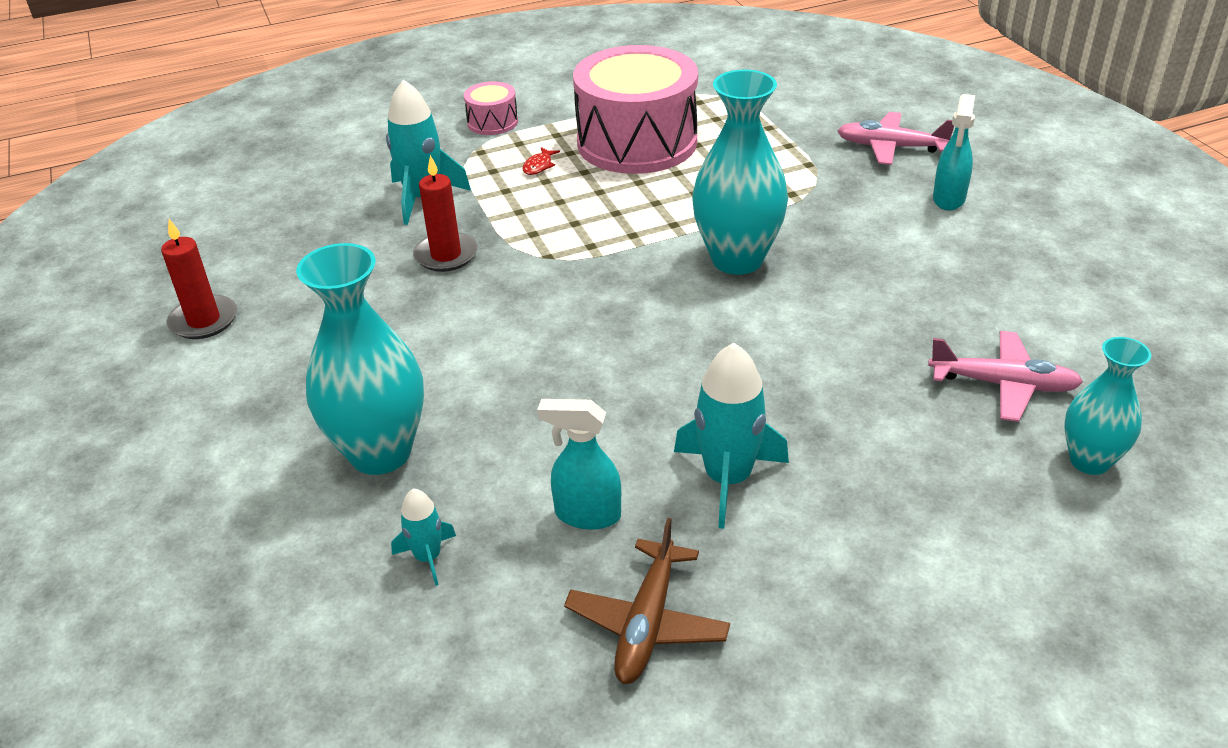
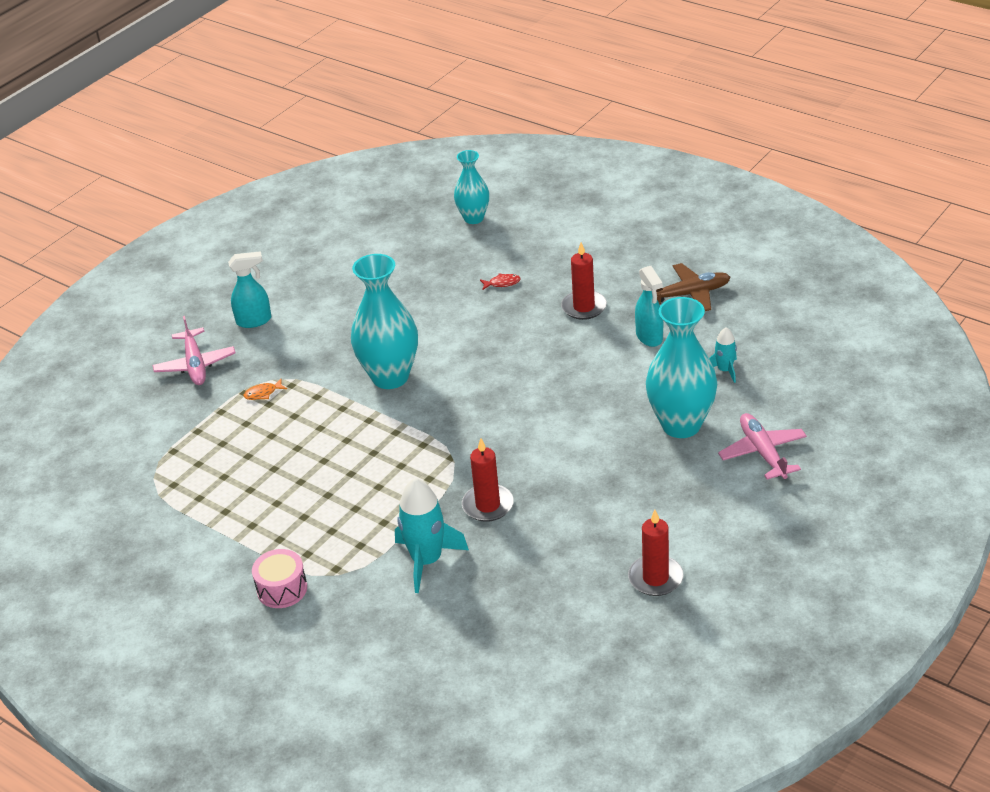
camera: 120 degrees left, 0 degrees up
(539, 166) = (336, 523): red fish -> red fish (502, 283)
(637, 142) = (264, 488): pink drum -> none
(727, 479) = (584, 307): turquoise rocket -> red candle
(794, 174) = (263, 393): none -> orange fish
(1003, 384) = (436, 253): pink plane -> pink plane (762, 452)

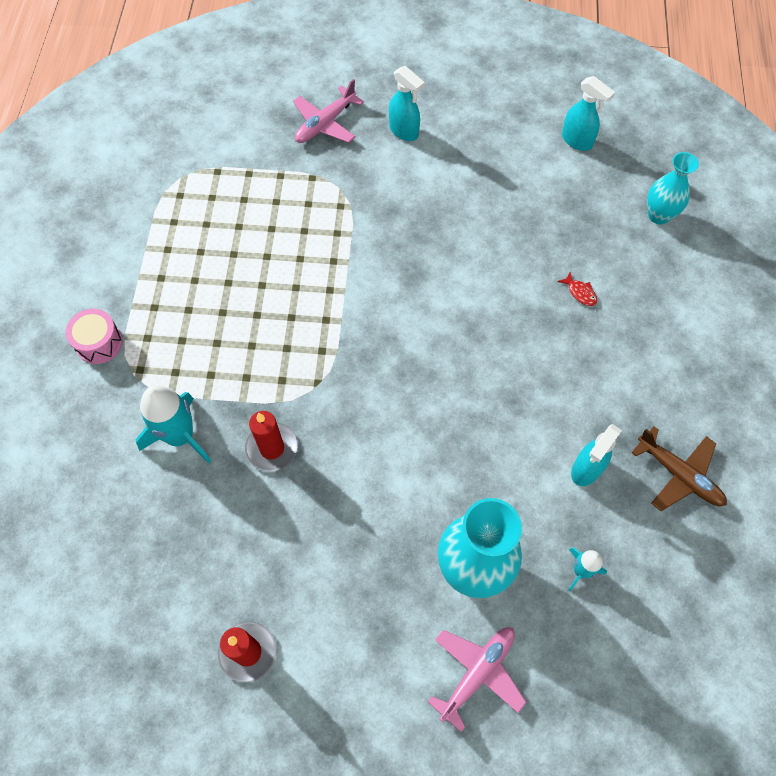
camera: 55 degrees right, 25 degrees up
(263, 393) = (318, 192): orange fish -> none
(365, 231) = (577, 141): none -> turquoise spray bottle
(390, 377) = (394, 274): turquoise vase -> none
(584, 307) = (592, 384): red candle -> none

